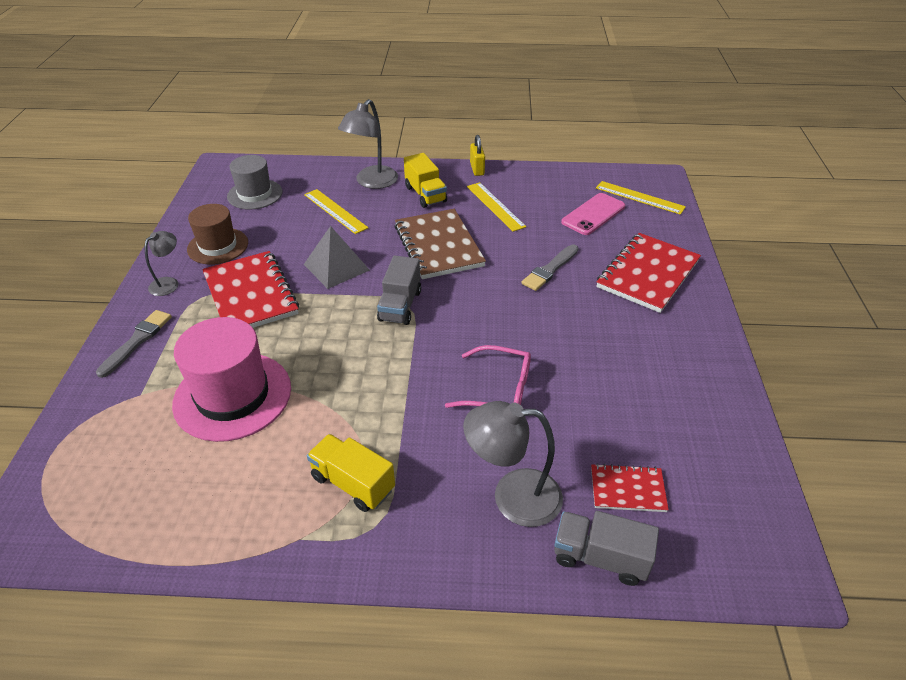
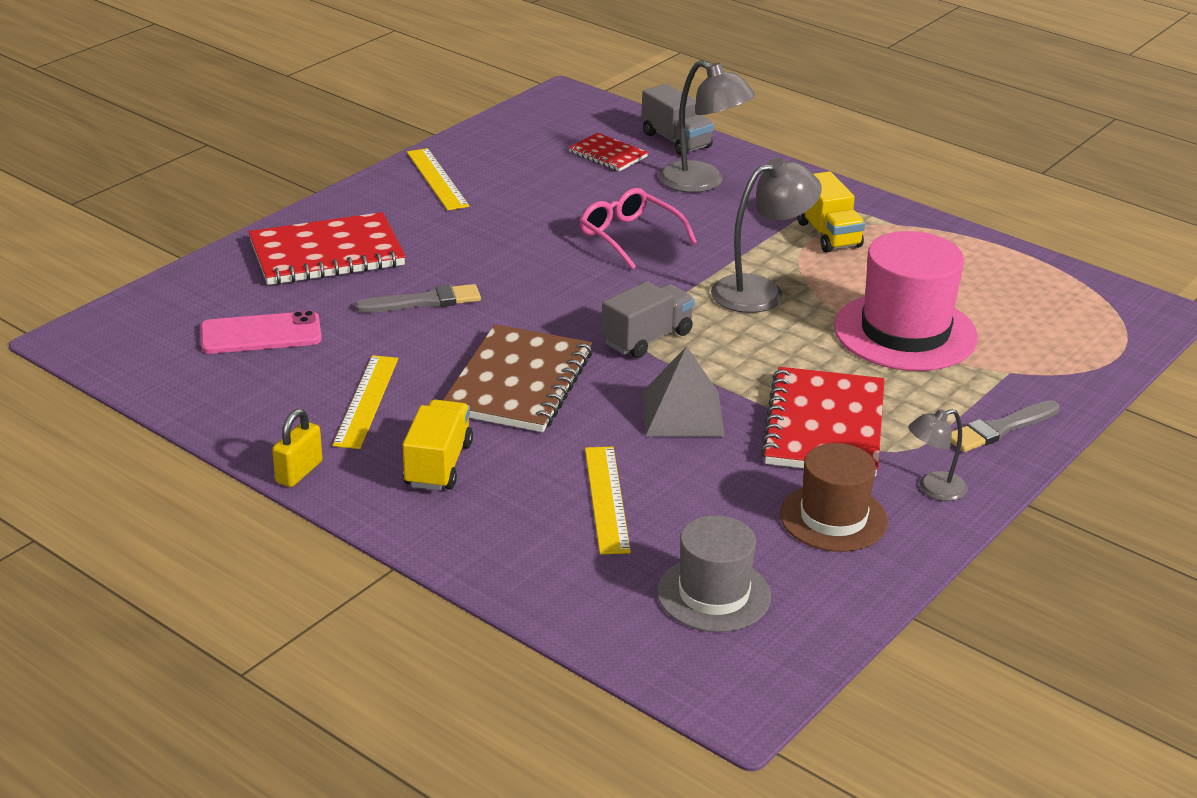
camera: 145 degrees left, 10 degrees down
(372, 182) = (495, 526): grey lamp -> grey lamp (760, 291)
(639, 197) = (161, 327): yellow ruler -> yellow ruler (437, 179)

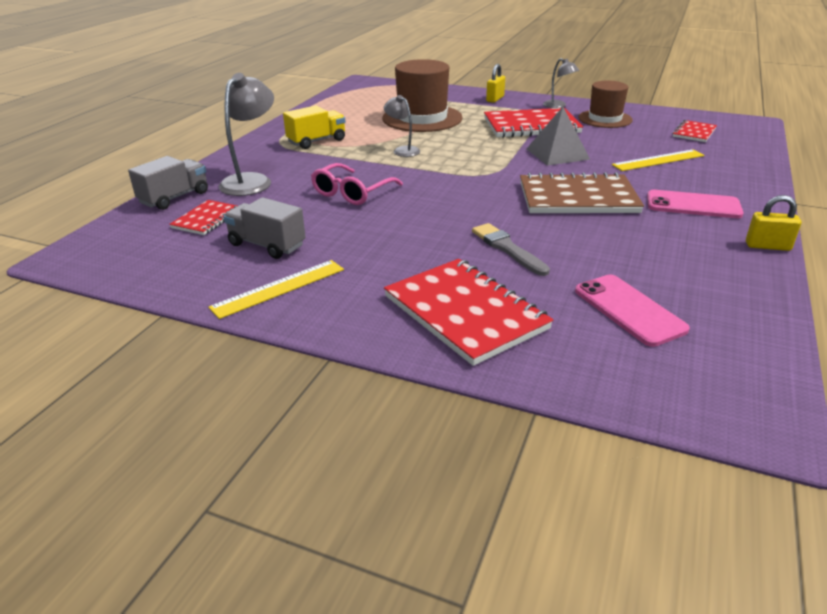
camera: 105 degrees left, 0 degrees up
(366, 401) = (660, 241): yellow ruler -> none
(438, 465) = (693, 205): yellow truck -> pink phone
(647, 338) = (486, 171): grey truck -> grey truck (267, 245)
(714, 594) = (694, 133): grey hat -> red notebook
(760, 291) = (402, 150): grey lamp -> grey lamp, size x0.57
(905, 332) = (422, 118): pink hat -> brown hat
(1000, 429) = (495, 99): grey brush -> yellow padlock

